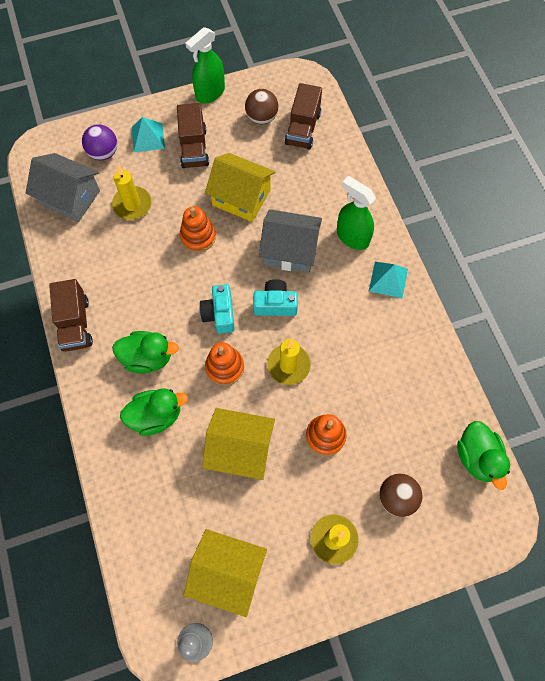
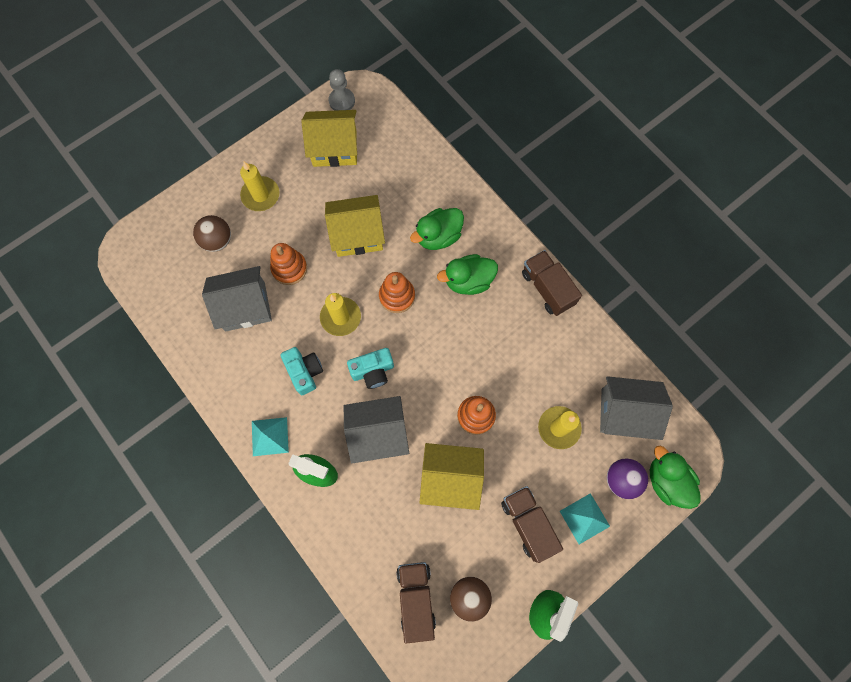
camera: 160 degrees right, 5 degrees up
(219, 314) = (421, 343): turquoise camera -> turquoise camera (304, 372)
(383, 410) = (245, 306): none -> grey house
(477, 457) = (155, 294): green duck -> green duck (666, 481)

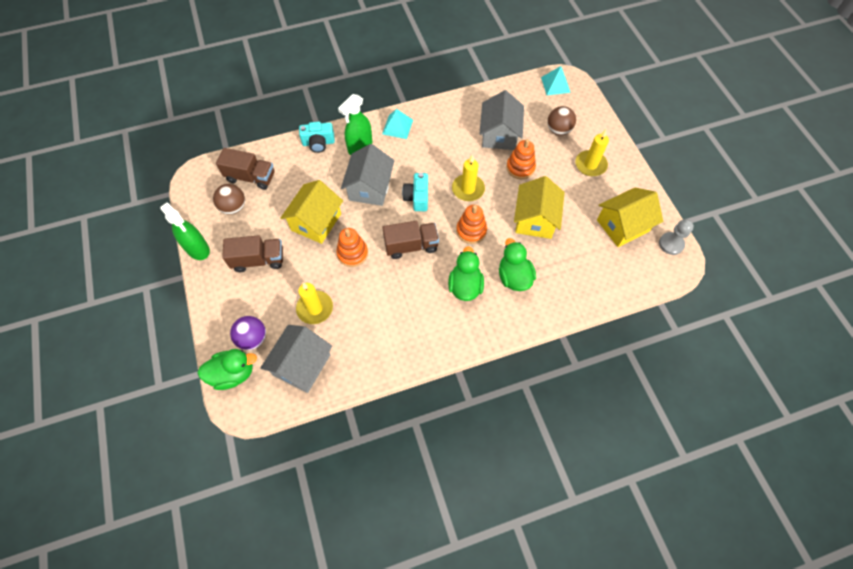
camera: 110 degrees right, 10 degrees down
(304, 372) = (434, 157): turquoise camera -> turquoise camera (318, 143)
(334, 148) = (622, 225): yellow house -> yellow house turned 45 degrees clockwise
(547, 288) = (435, 346): brown truck -> brown truck (411, 246)
(584, 518) = (240, 300): turquoise pyramid -> turquoise pyramid (555, 84)

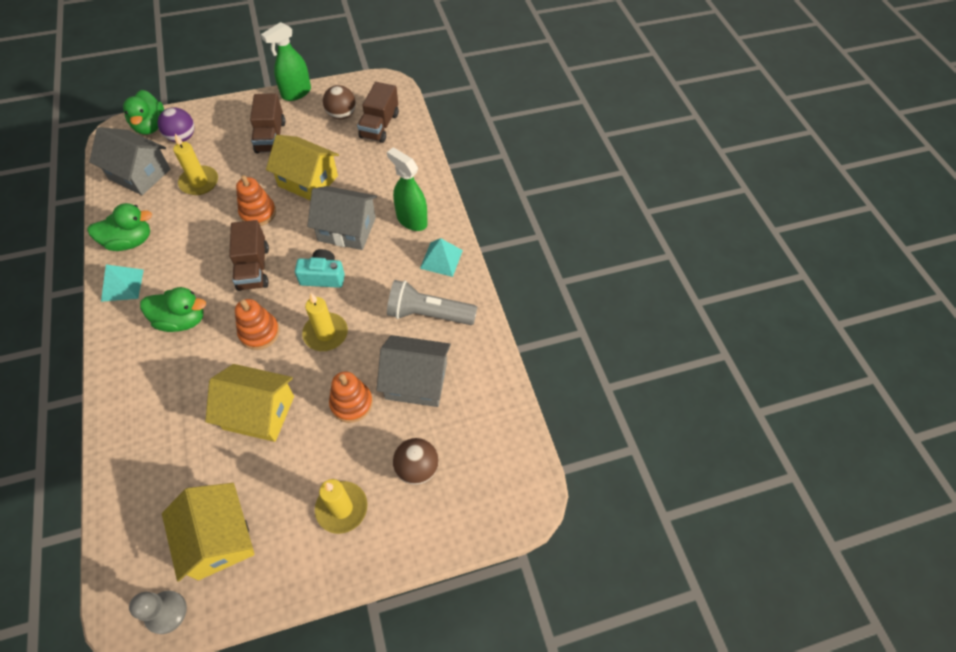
camera: 90 degrees right, 5 degrees down
(318, 143) = (422, 181): turquoise camera -> none
(446, 131) = (428, 314): none -> grey flashlight
(514, 277) = (177, 376): green duck -> green duck (130, 241)
(555, 84) = (515, 477): turquoise pyramid -> turquoise pyramid (122, 285)

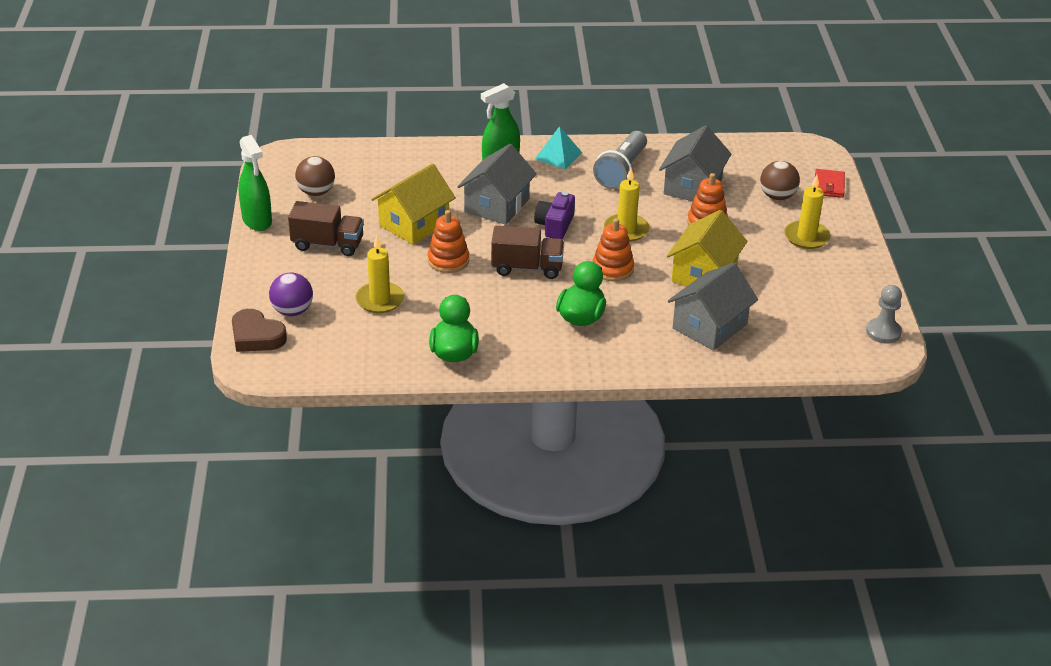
camera: 75 degrees left, 20 degrees down
(122, 285) = (518, 358): turquoise pyramid -> none
(139, 174) = (343, 346): grey house -> grey house (709, 326)
(150, 126) = (256, 336): green duck -> brown heart
(219, 538) = (823, 302): yellow house -> none
(323, 276) = (555, 225): turquoise camera -> purple camera
(379, 126) = (349, 169): brown truck -> none
(453, 524) = (829, 186): none -> red wallet

